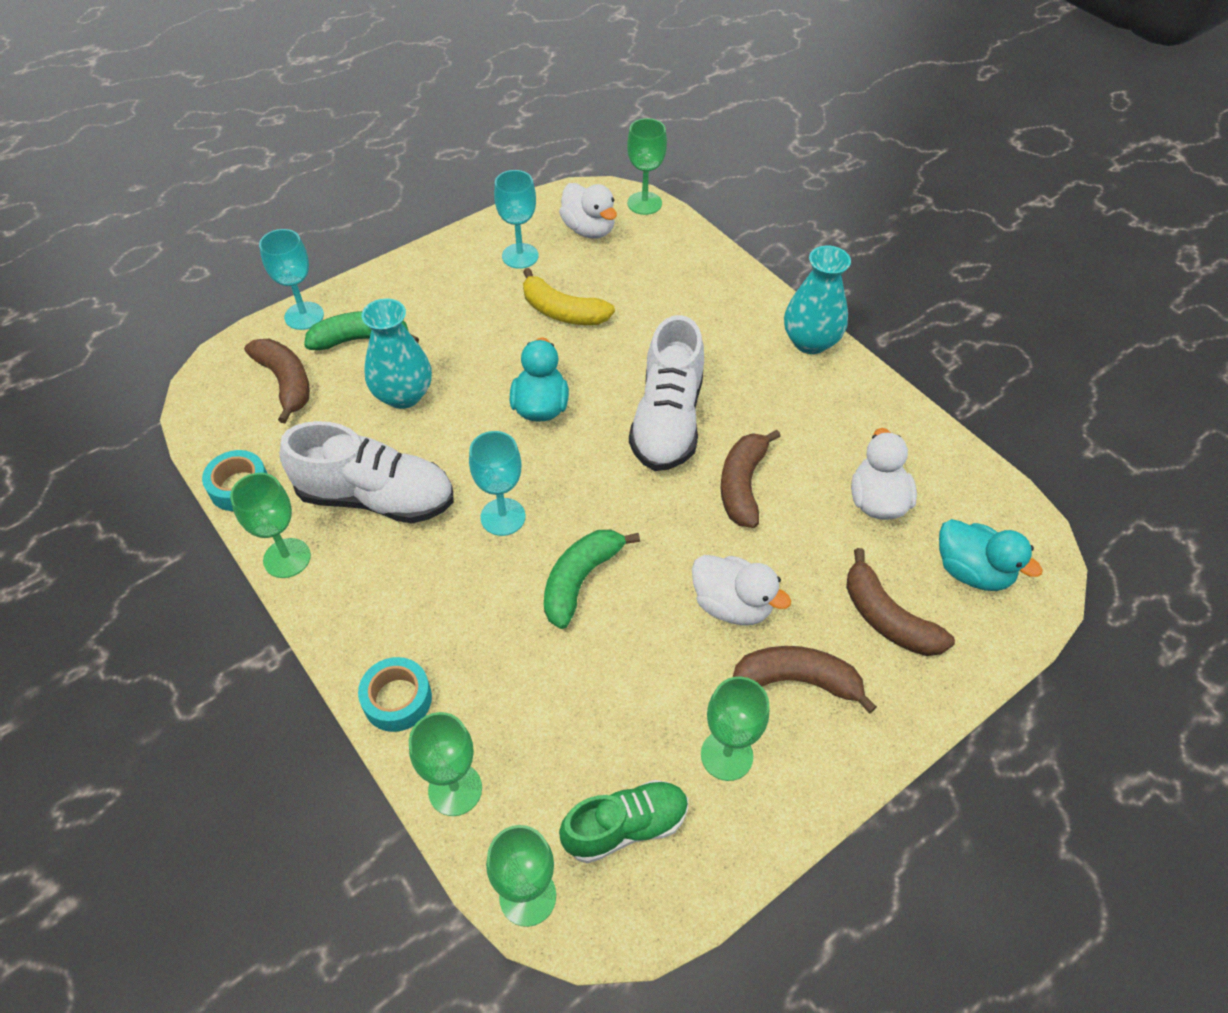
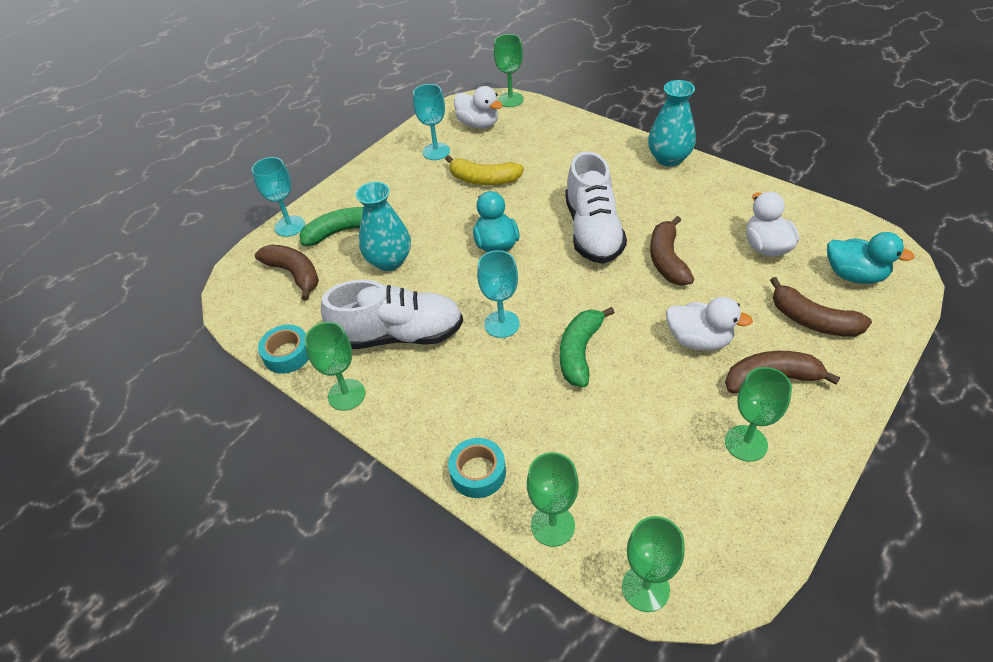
camera: 10 degrees left, 5 degrees down
(625, 827) = (696, 515): green shoe -> none

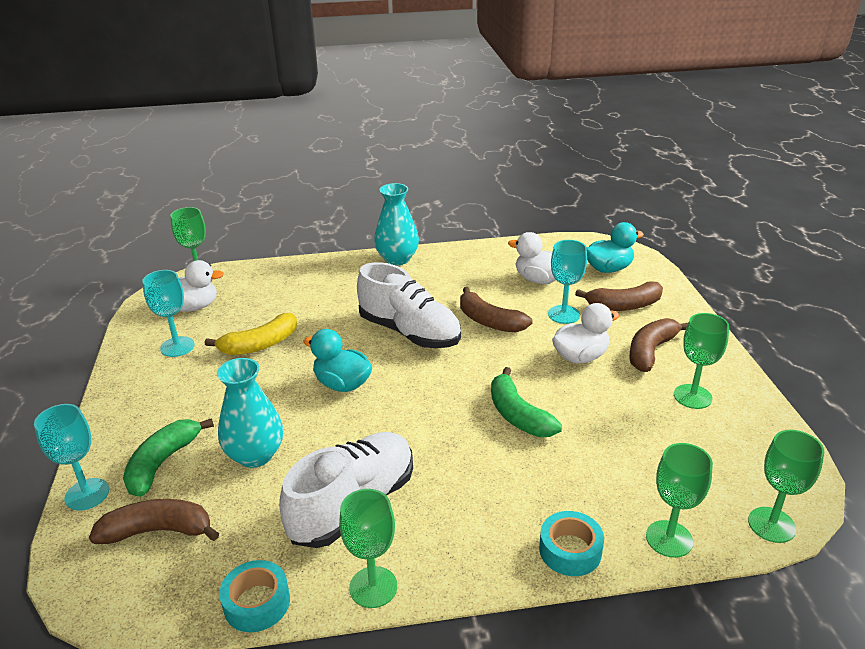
camera: 50 degrees left, 15 degrees down
(502, 324) = (432, 436): turquoise goblet -> turquoise goblet (563, 314)

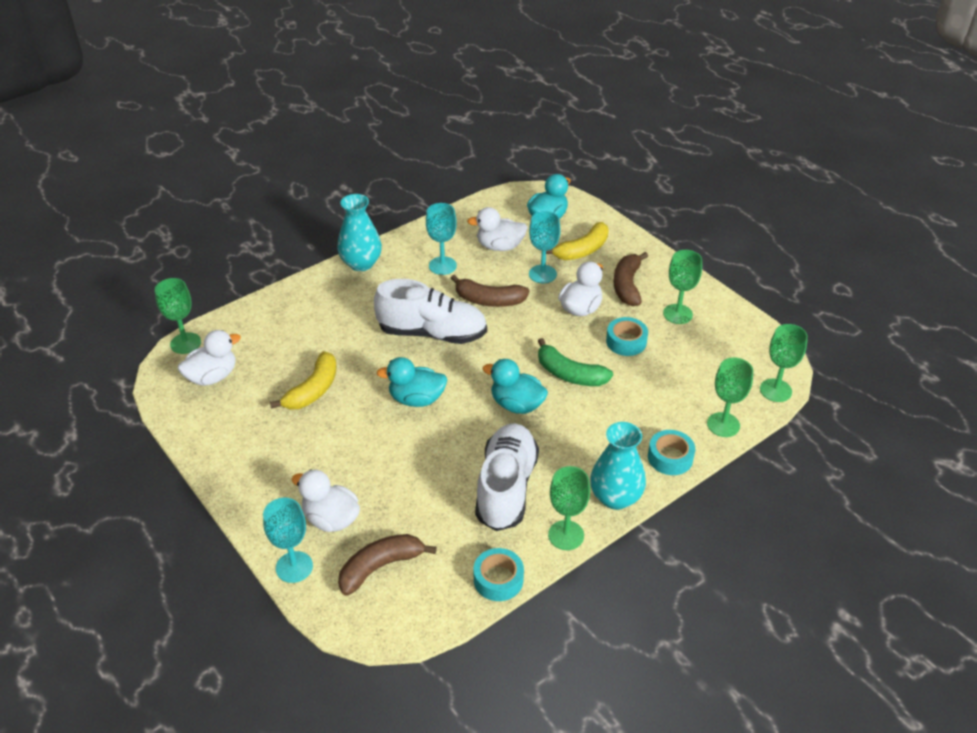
camera: 30 degrees left, 10 degrees up
(162, 463) = (331, 519): green banana -> white duck
(177, 347) = (238, 419): turquoise goblet -> turquoise goblet (442, 266)
(255, 455) = (400, 482): turquoise vase -> turquoise vase (615, 497)
(436, 425) = (516, 405): none -> turquoise duck
(608, 404) = (626, 342): none -> turquoise tape
(624, 305) = (582, 250): brown banana -> yellow banana

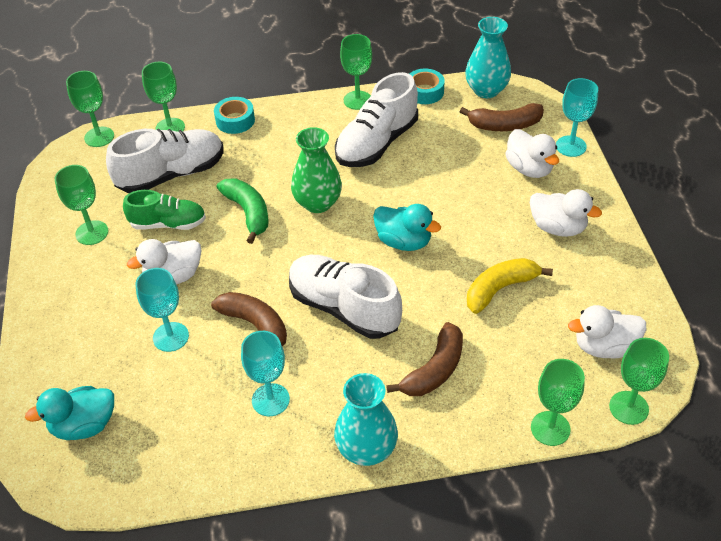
camera: 150 degrees left, 5 degrees up
(240, 313) = (550, 428): none -> green goblet
(499, 246) = (182, 401): white duck -> white duck (557, 227)
(516, 405) = (317, 203): turquoise duck -> green vase
(582, 250) = (97, 352): yellow banana -> none
(615, 497) = (301, 110): turquoise vase -> turquoise vase (486, 90)
(626, 342) = (168, 224): turquoise tape -> green shoe
(627, 285) = (101, 284): brown banana -> brown banana (434, 370)
(669, 381) = (171, 174): none -> white shoe

